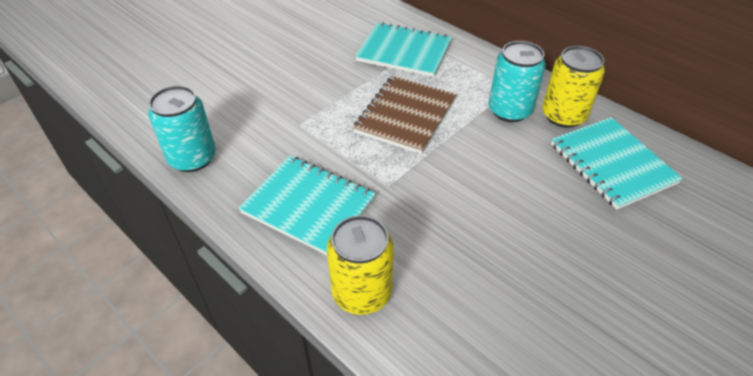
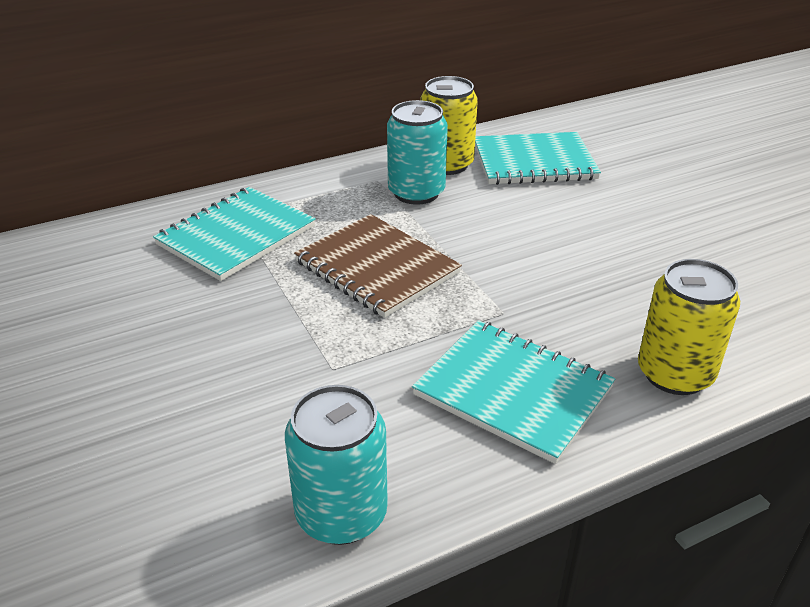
camera: 70 degrees left, 10 degrees down
(308, 206) = (513, 391): turquoise notebook -> turquoise notebook turned 75 degrees clockwise

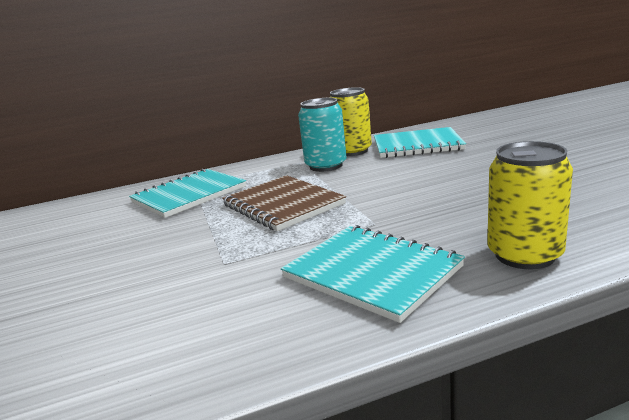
camera: 10 degrees right, 15 degrees down
(341, 514) = (185, 366): turquoise can -> none

